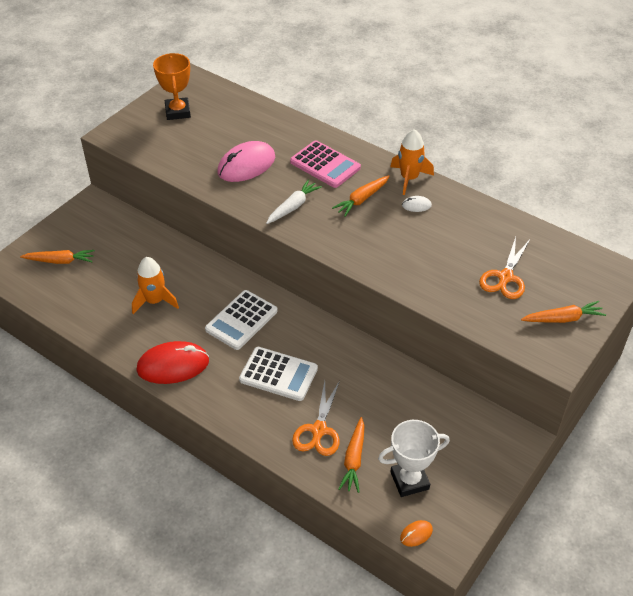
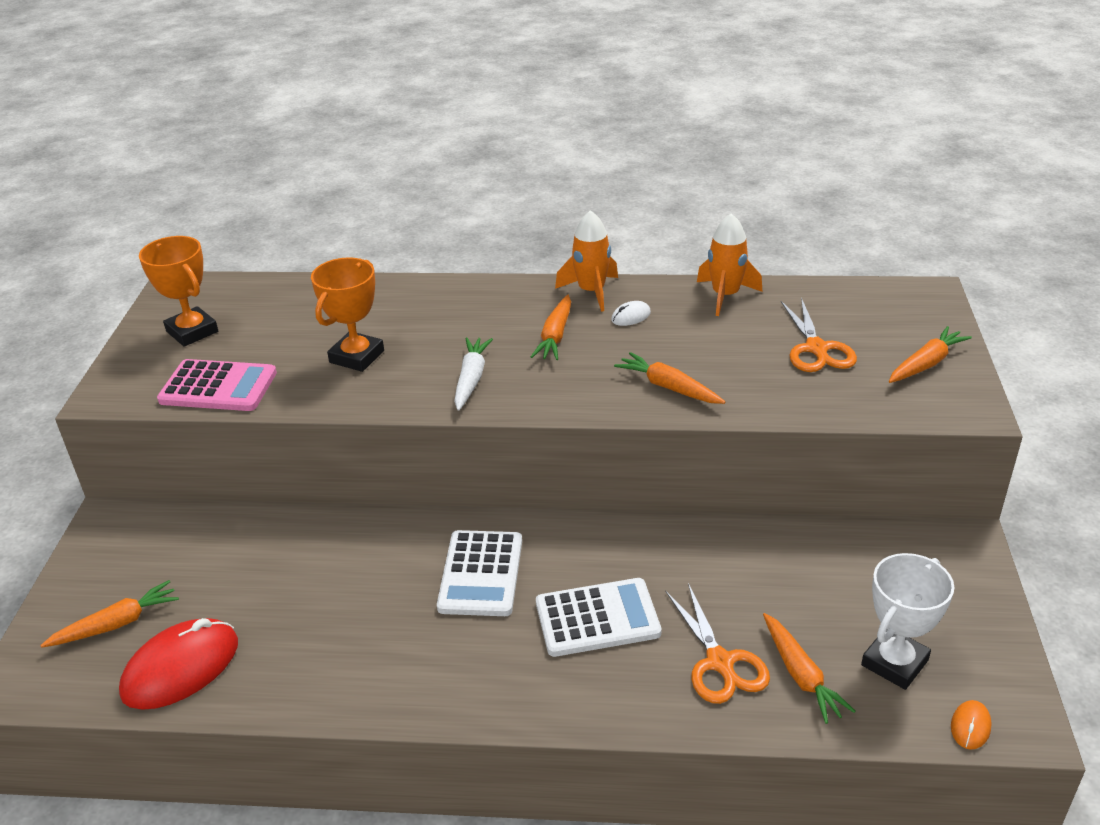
camera: 30 degrees left, 10 degrees down
(155, 301) = (325, 609): orange rocket -> orange rocket (725, 296)
(173, 365) = (431, 684): red mouse -> red mouse (181, 668)
(246, 165) = (356, 356): pink mouse -> orange trophy
(325, 165) = (467, 317): pink calculator -> pink calculator (218, 387)
(394, 262) = (669, 387): none -> orange carrot

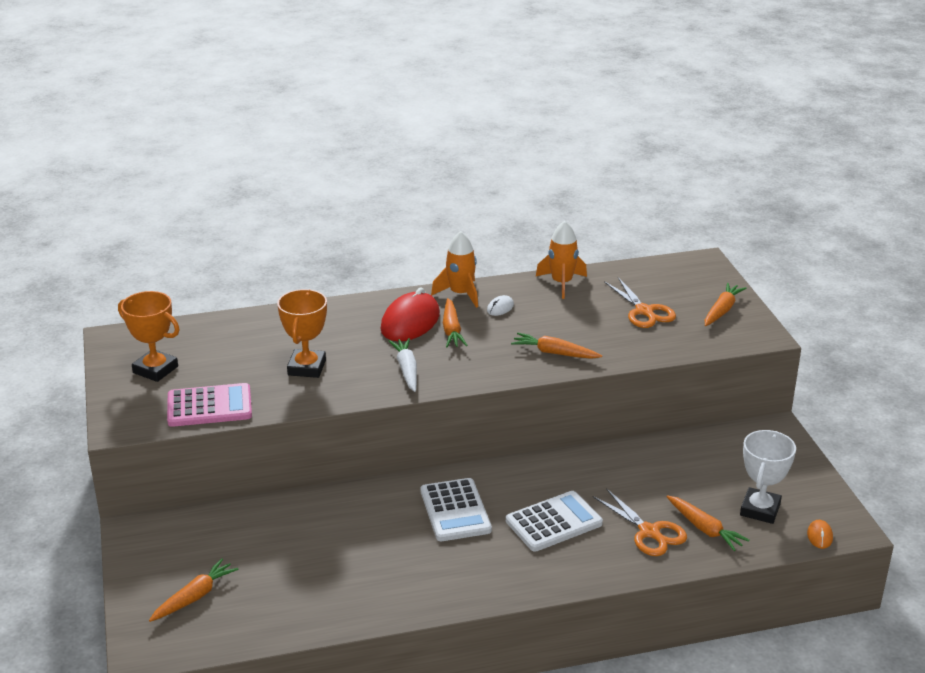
camera: 20 degrees left, 5 degrees down
(181, 668) = (267, 614): red mouse -> red mouse (410, 322)

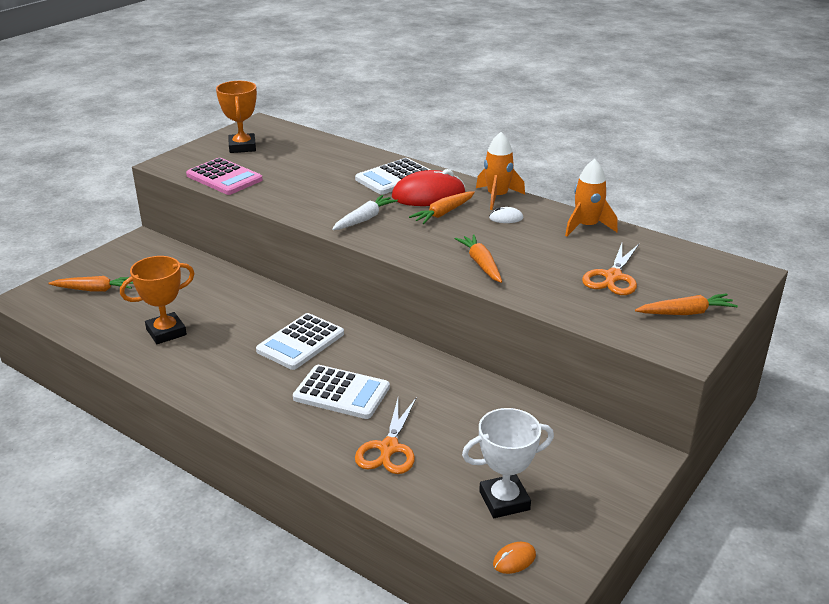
camera: 50 degrees right, 0 degrees up
(306, 367) = (314, 187): orange trophy -> orange trophy (166, 332)
(353, 322) = (394, 177): none -> white calculator
(704, 528) = (432, 478): orange carrot -> none

